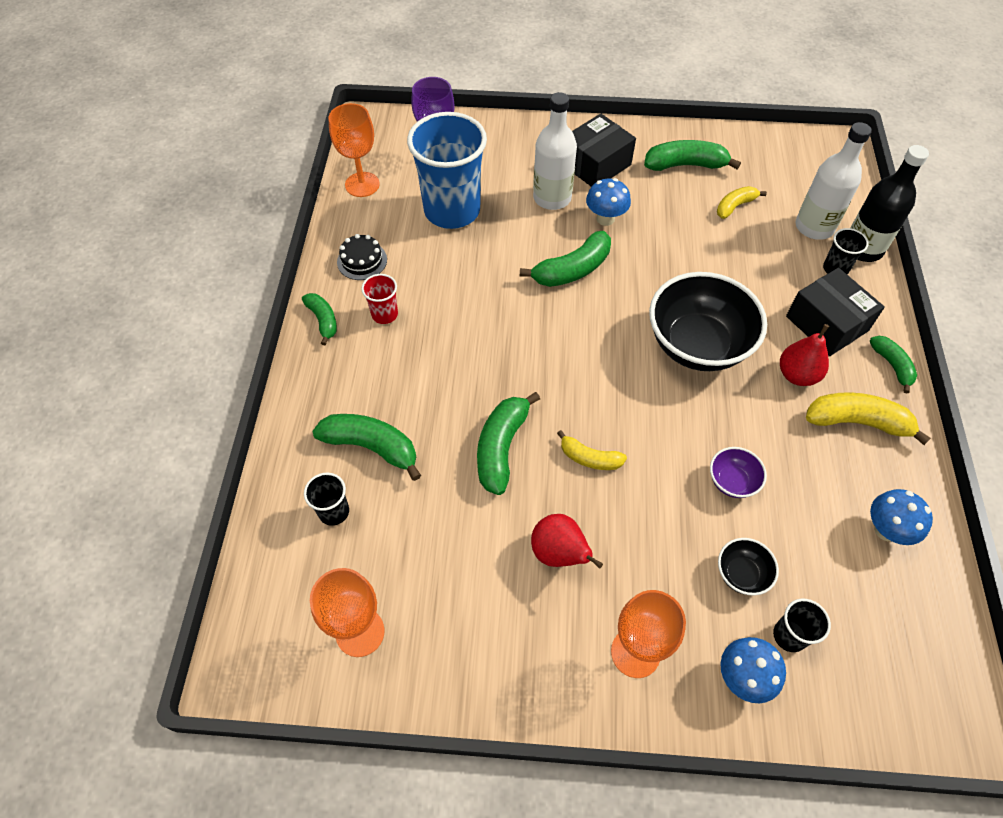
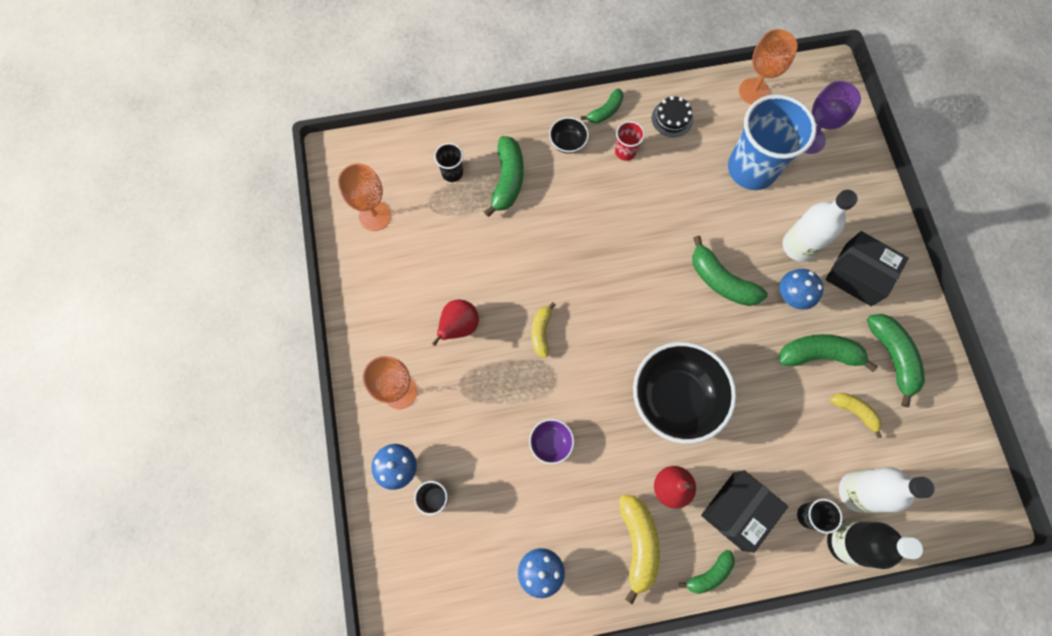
camera: 75 degrees right, 15 degrees up
(501, 447) = (532, 267): green banana -> green banana (819, 354)
(741, 574) = (475, 459): black bowl -> black bowl (568, 143)

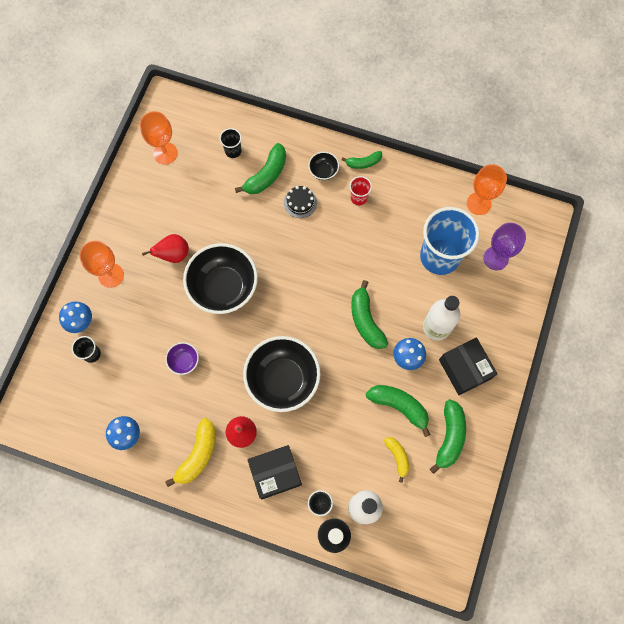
camera: 30 degrees right, 0 degrees up
(541, 332) = (223, 287): yellow banana -> black bowl
(672, 118) = (407, 192): black cake -> black cake (300, 202)
(709, 574) = (230, 500): green banana -> none

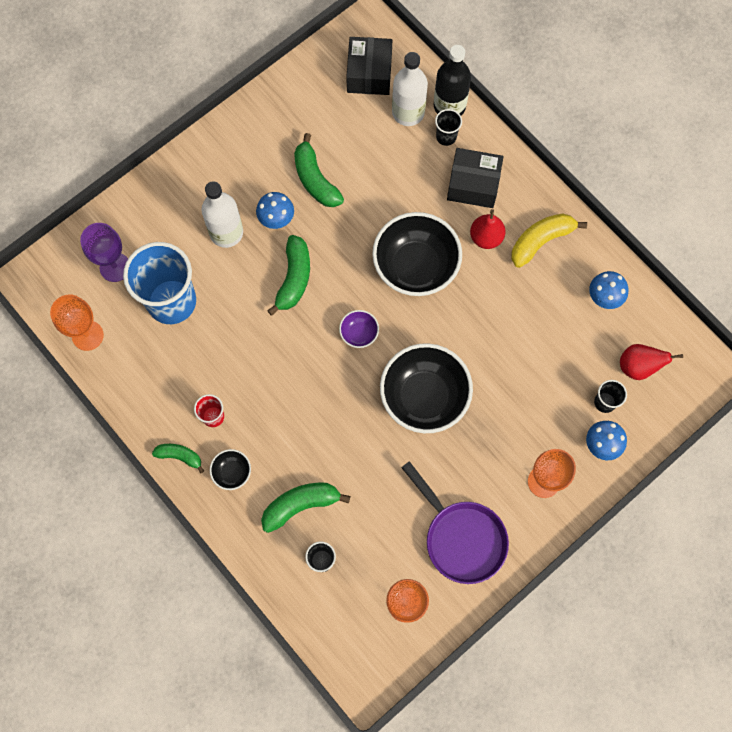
camera: 150 degrees left, 0 degrees up
(150, 211) = (461, 537): none -> purple pan
(173, 254) = (460, 467): red pear -> red pear (638, 367)
(184, 361) = (508, 340): purple bowl -> purple bowl (359, 333)
(300, 202) = (282, 449): black cake -> none
(397, 457) = (347, 137): yellow banana -> none
(449, 437) = (286, 128): green banana -> none
(464, 369) = (227, 178): black box -> black box (369, 74)

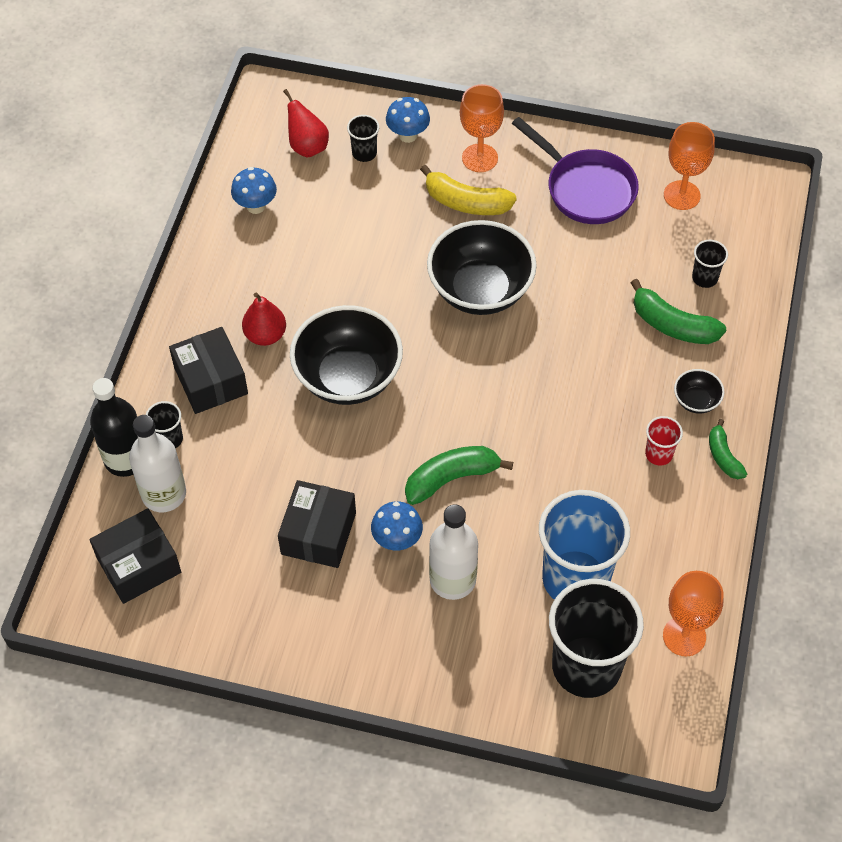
camera: 125 degrees left, 15 degrees down
(115, 267) = (586, 666): purple goblet -> black cup
(315, 179) = (318, 533): green banana -> black box
(359, 333) = (462, 382): purple bowl -> none
(461, 537) = (585, 189): purple pan -> purple pan turned 120 degrees clockwise
(541, 241) = (233, 287): yellow banana -> yellow banana (466, 202)

